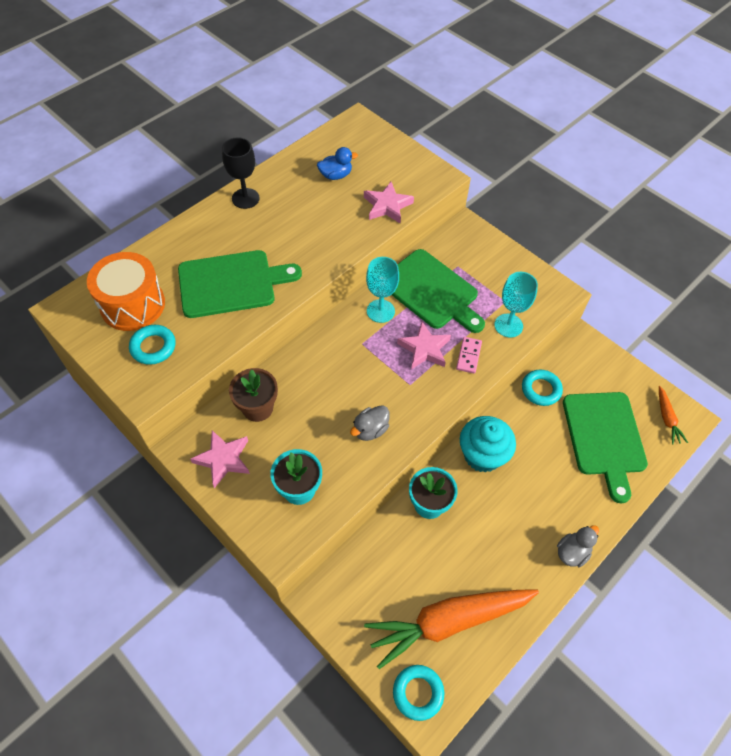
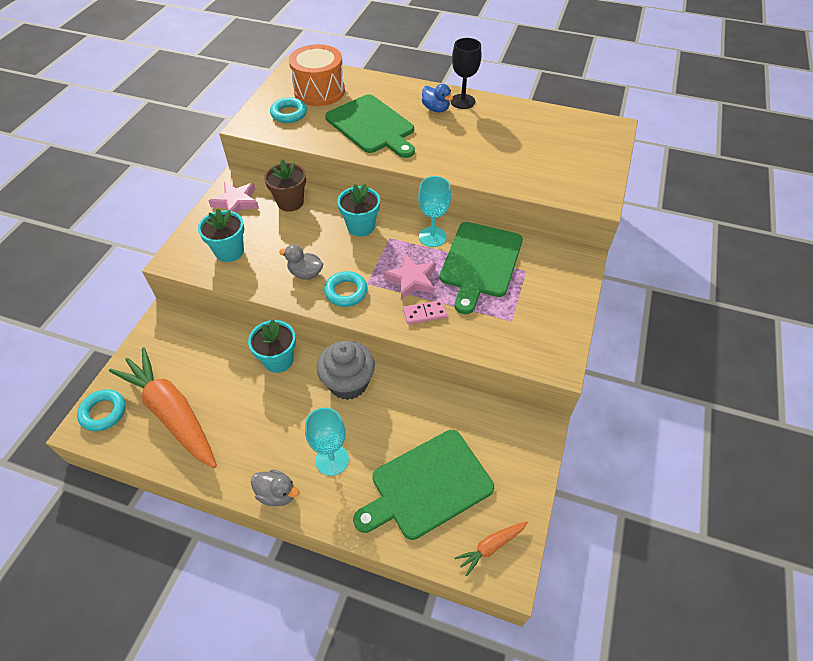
camera: 65 degrees right, 5 degrees down
(333, 360) = (361, 226): none -> turquoise flower pot
(336, 175) = (534, 137): blue duck -> blue duck (436, 109)
(387, 206) = (528, 178): pink star -> none
(482, 455) = (348, 383): turquoise cupcake -> grey cupcake
(508, 325) = (482, 332): turquoise goblet -> turquoise goblet (332, 460)
(541, 389) = (451, 408): turquoise ring -> turquoise ring (346, 292)

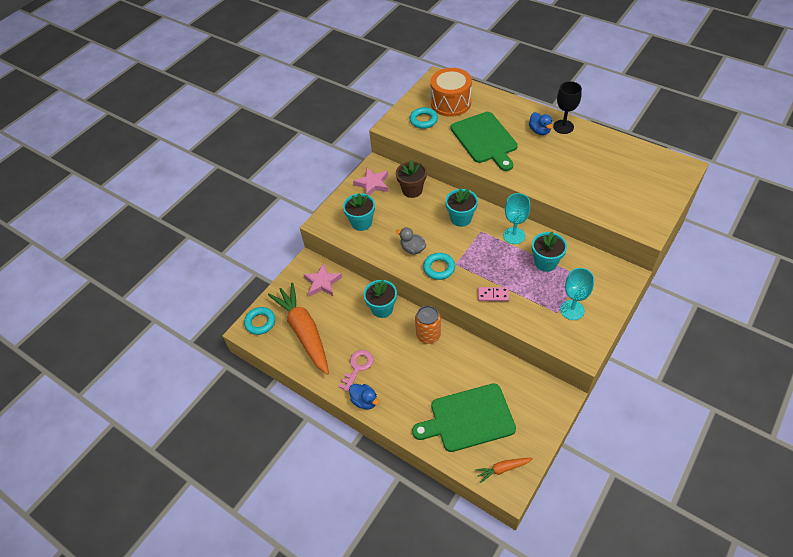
camera: 20 degrees right, 0 degrees up
(258, 447) = (357, 367): none -> pink key
(277, 493) = (365, 401): grey duck -> blue duck
(332, 460) = (406, 386): turquoise goblet -> turquoise goblet (572, 310)
(348, 383) = (428, 335): grey cupcake -> orange can
(411, 279) = (489, 267): pink star -> pink star (322, 282)
(480, 262) = (545, 262): green cutting board -> turquoise flower pot

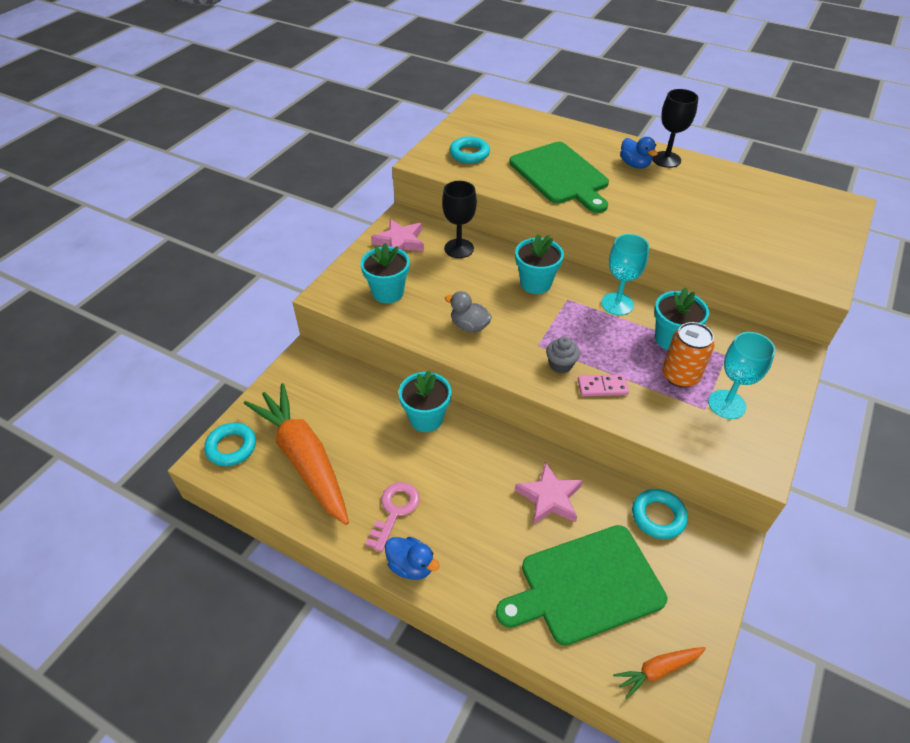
camera: 10 degrees left, 5 degrees down
(322, 282) = (330, 384): pink star -> pink star (549, 497)
(412, 190) = (459, 248): brown flower pot -> black goblet
(428, 335) = (503, 455): orange can -> orange can (680, 376)
(439, 268) = (513, 351): turquoise ring -> turquoise ring (658, 516)
(450, 103) = (504, 134): orange drum -> none
(468, 278) = (560, 365): none -> grey cupcake

